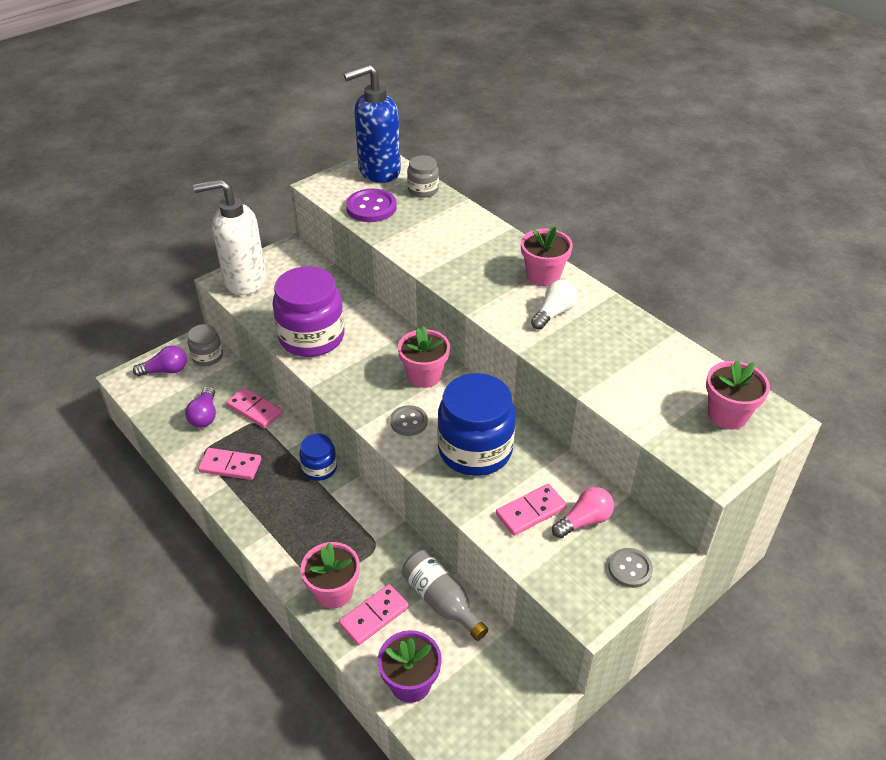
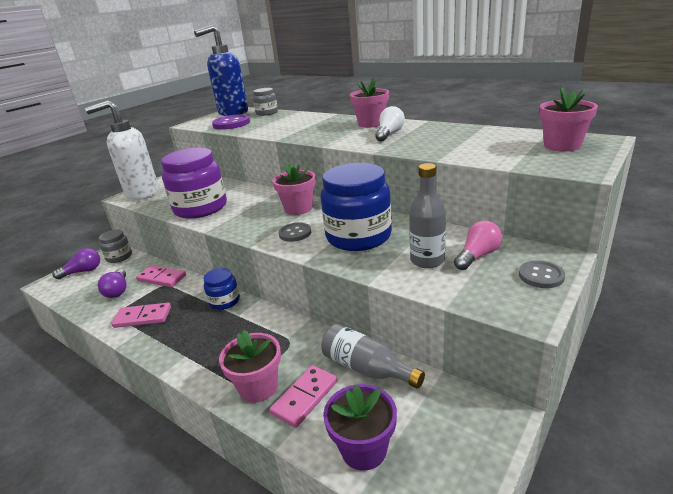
camera: 10 degrees left, 15 degrees down
(531, 511) = (427, 260): pink domino -> grey bottle

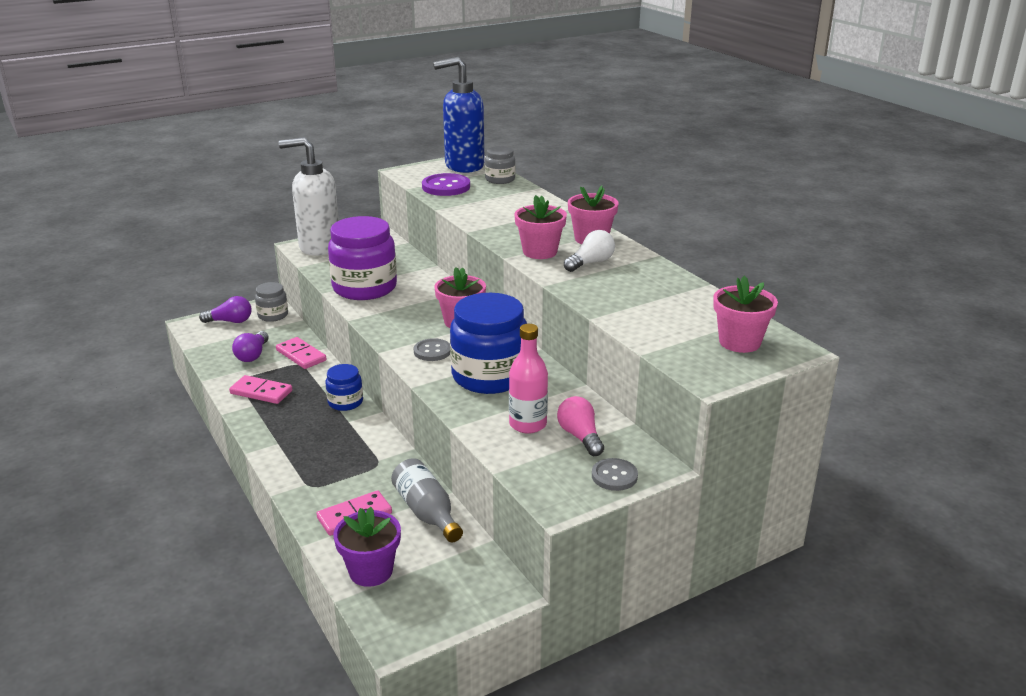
camera: 20 degrees right, 0 degrees up
(258, 387) = (322, 493): pink flower pot -> pink flower pot (540, 252)
(427, 260) = (528, 424): grey bottle -> pink bottle
(477, 256) = (580, 436): pink light bulb -> pink light bulb turned 90 degrees counterclockwise

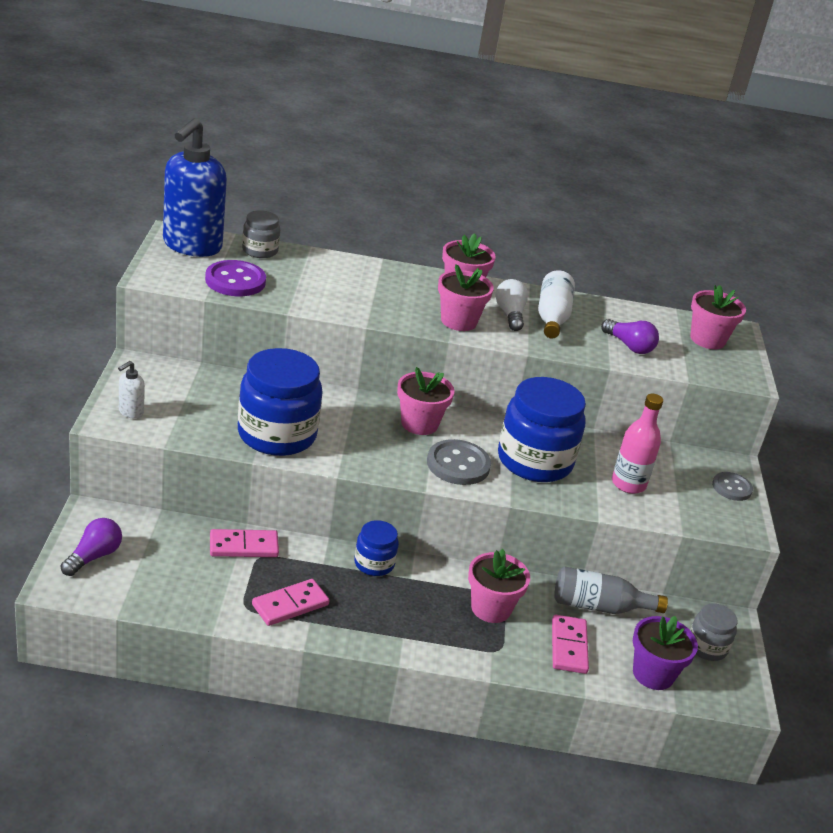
camera: 60 degrees left, 5 degrees up
(252, 355) = (200, 576): purple light bulb -> purple light bulb (629, 346)
(273, 315) = (122, 522): grey jar -> grey jar (707, 647)
(319, 247) = (130, 412): white soap dispenser -> white soap dispenser, size x0.41
(357, 465) = (491, 608): none -> pink flower pot
(364, 288) = (277, 434): purple jar -> blue jar
(432, 351) = (458, 464): grey button -> grey button, size x1.56
(580, 436) = (667, 472): pink light bulb -> none
(622, 277) = (552, 317): none -> white bottle

